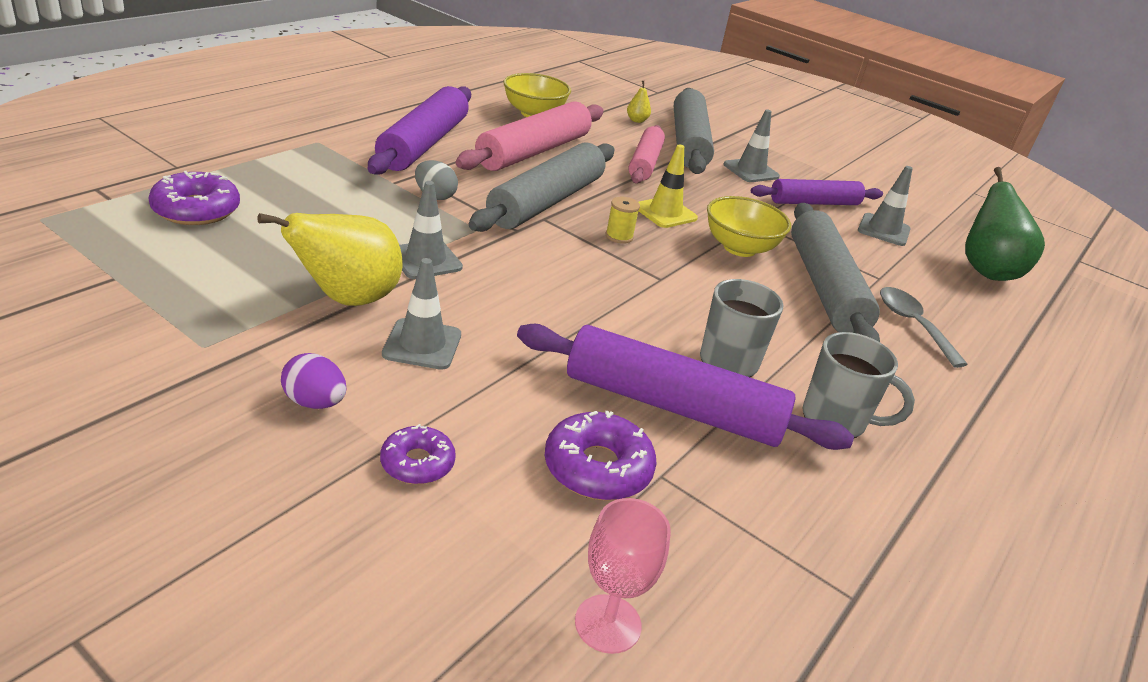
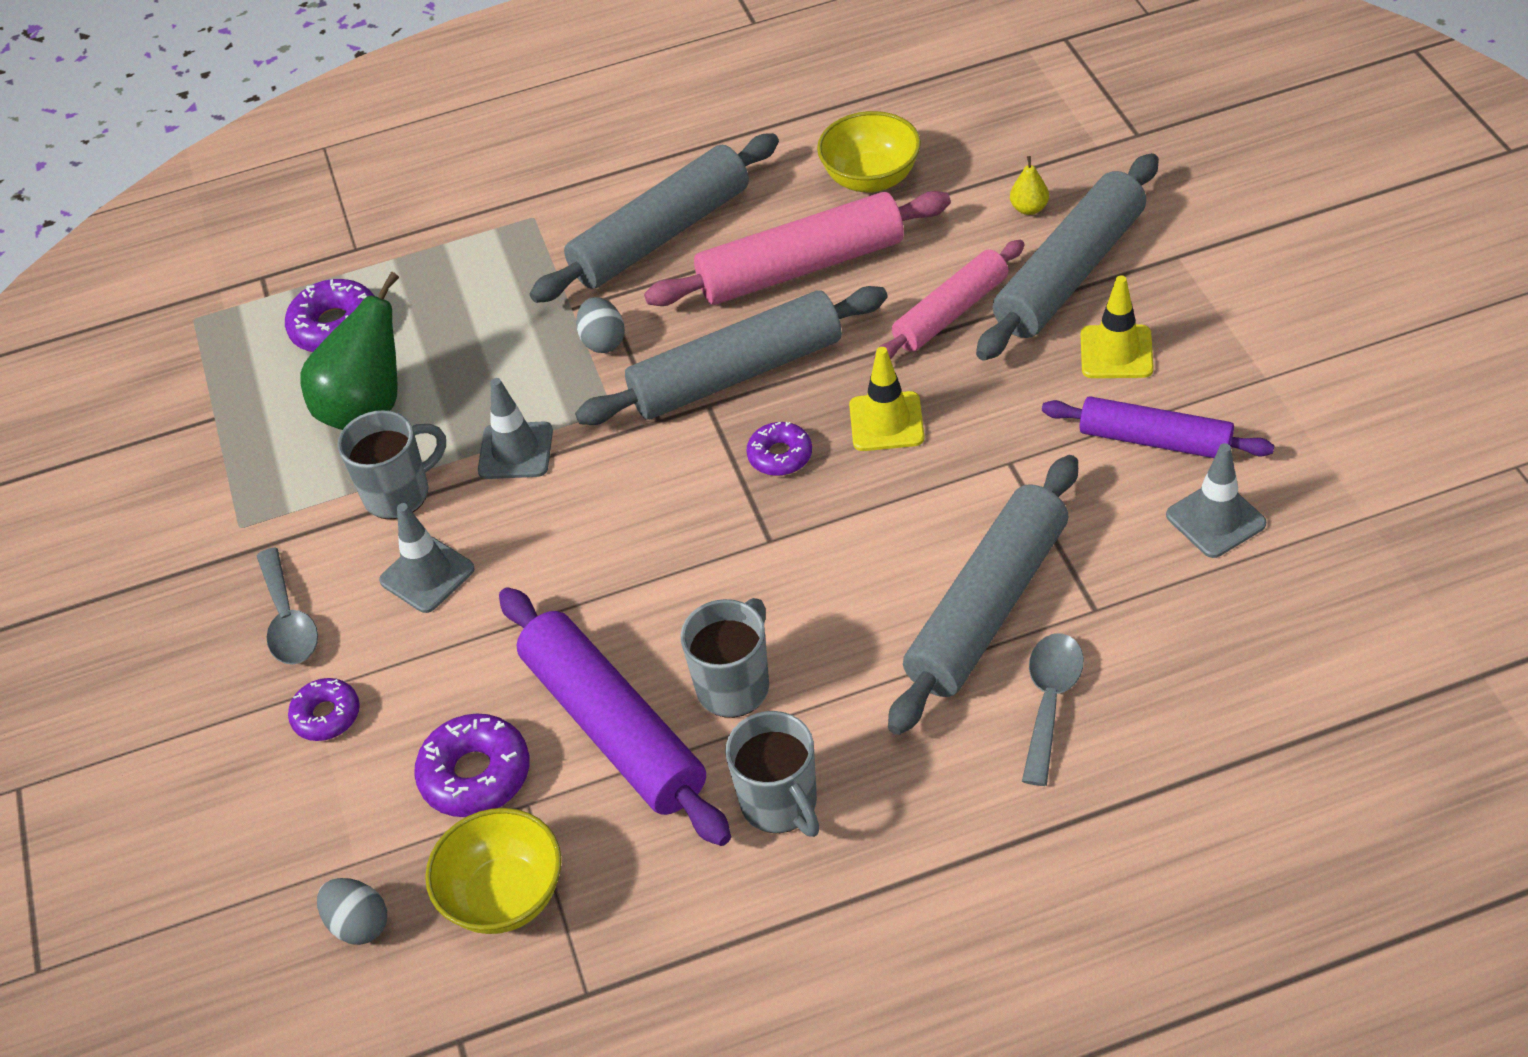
camera: 45 degrees right, 15 degrees up
(315, 402) = (288, 620): purple egg -> grey spoon
(348, 299) = (399, 494): yellow pear -> grey mug
(424, 144) = (661, 235): purple rolling pin -> grey rolling pin
(608, 624) = (359, 924): pink goblet -> grey egg
(619, 236) = (780, 455): yellow spool -> purple donut
(739, 248) = (933, 509): yellow bowl -> yellow bowl (505, 896)
(751, 171) = (1116, 352): grey traffic cone -> yellow traffic cone
(986, 270) = (1306, 637): green pear -> green pear (367, 408)

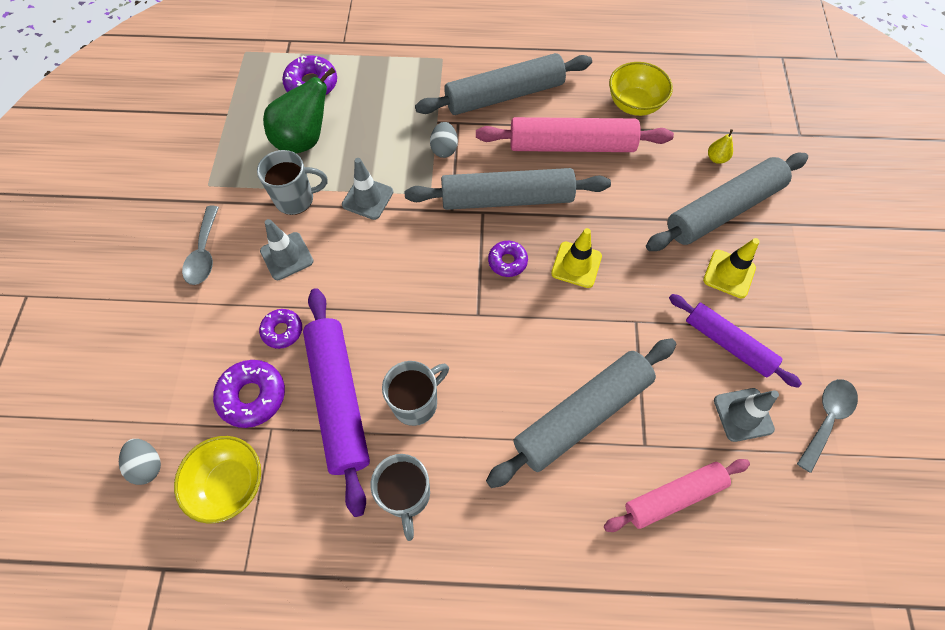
camera: 15 degrees right, 15 degrees up
(326, 715) = (195, 322): purple donut -> purple donut (282, 331)
(950, 312) = (643, 208): pink rolling pin -> pink rolling pin (673, 496)
(1050, 701) = (591, 497): grey spoon -> grey spoon (826, 418)

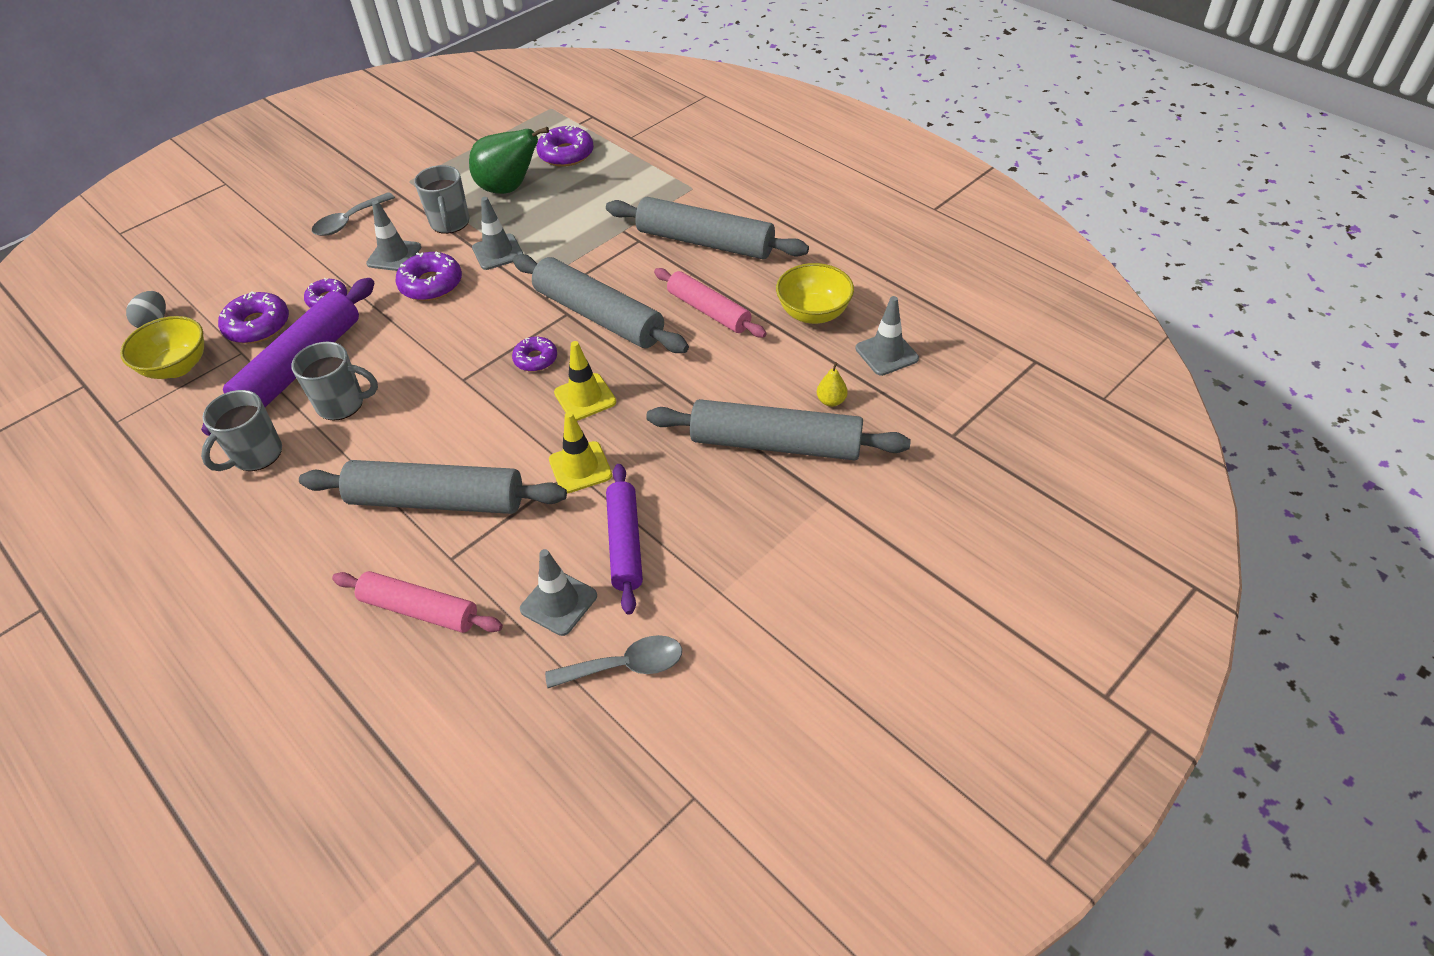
camera: 45 degrees right, 15 degrees down
(296, 199) = (450, 223): grey mug -> grey mug turned 45 degrees clockwise
(351, 259) = (431, 284): none -> purple donut
(444, 149) = (601, 252): grey egg -> none
(571, 146) = (709, 311): pink rolling pin -> pink rolling pin, size x0.65
(706, 105) = (886, 353): none -> grey traffic cone
(729, 274) = (706, 494): yellow traffic cone -> yellow traffic cone (580, 467)

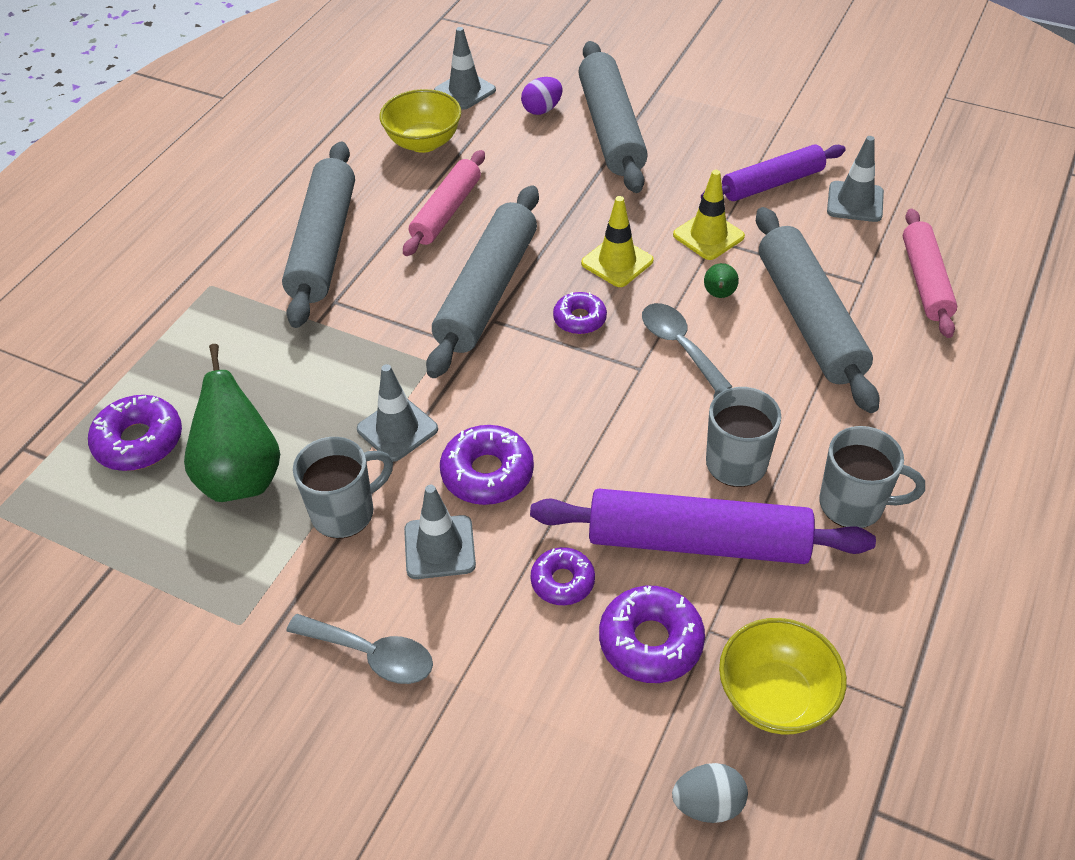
camera: 110 degrees left, 0 degrees up
(504, 450) = (719, 295): none -> green pear
(626, 666) = (879, 151): grey spoon -> grey spoon (679, 345)
(831, 401) = (542, 109): yellow pear -> purple egg

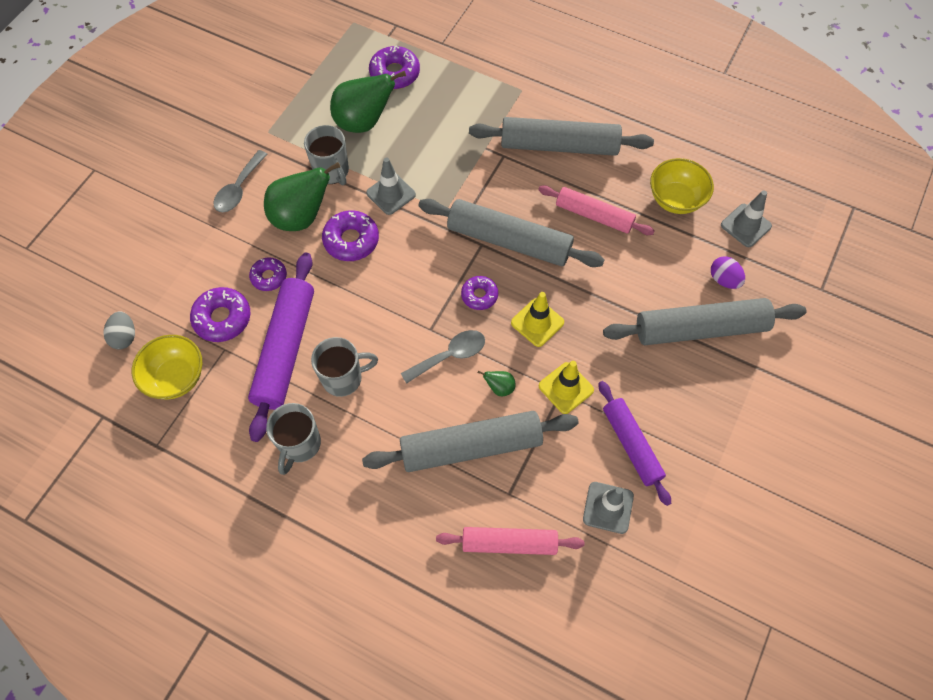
camera: 90 degrees right, 15 degrees up
(439, 547) = (301, 217): grey traffic cone -> green pear

